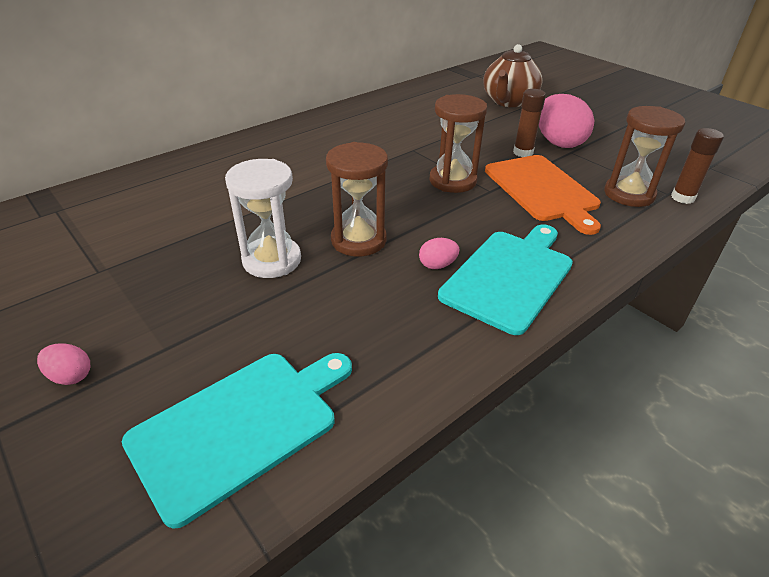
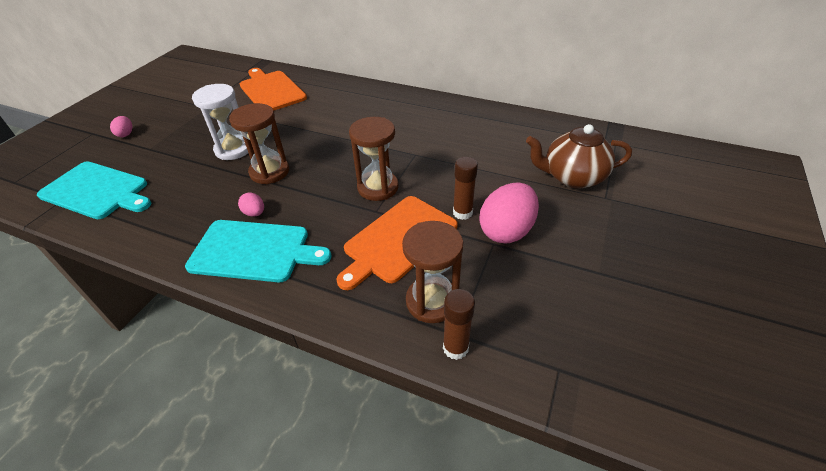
camera: 65 degrees right, 5 degrees up
(145, 204) = (271, 90): none -> orange cutting board

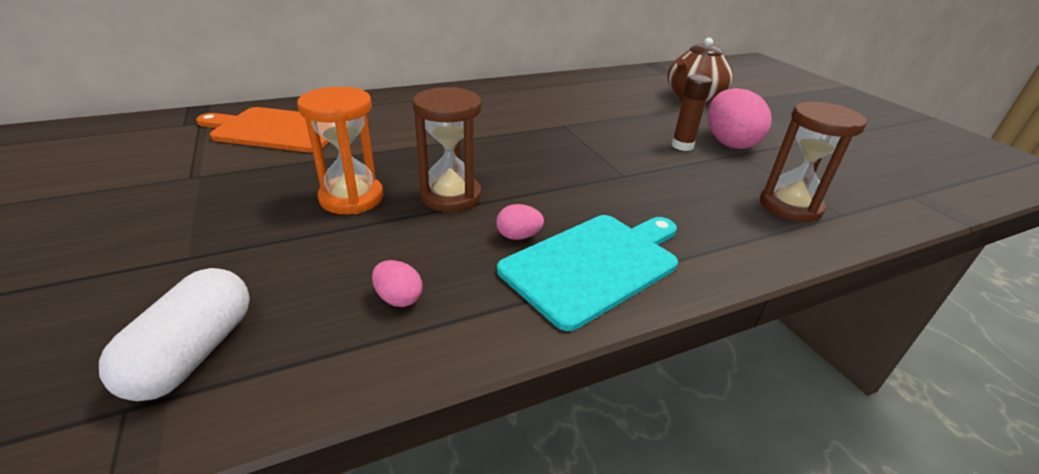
camera: 50 degrees left, 10 degrees down
(97, 191) = (193, 353): turquoise cutting board -> white capsule
(126, 134) = (86, 263): pink egg -> pink egg (398, 298)
(233, 149) = (351, 198): white hourglass -> orange hourglass
(378, 187) = (587, 159): brown hourglass -> none
(398, 240) = (685, 184): orange cutting board -> none
(455, 348) = (860, 222): brown glue stick -> none

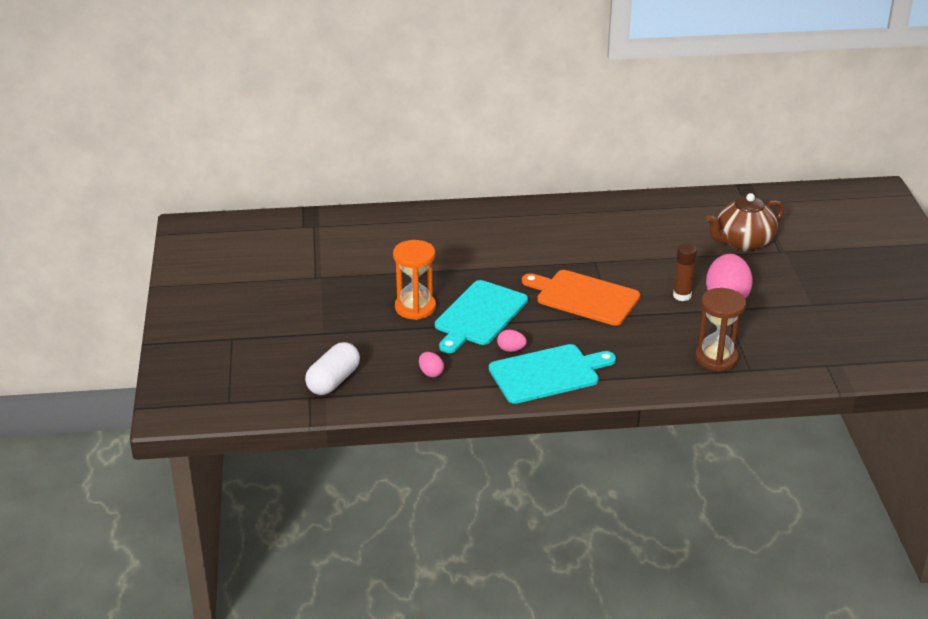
camera: 20 degrees right, 0 degrees up
(277, 130) = (369, 240): orange cutting board -> orange cutting board (584, 297)
(451, 196) = (479, 315): brown hourglass -> turquoise cutting board

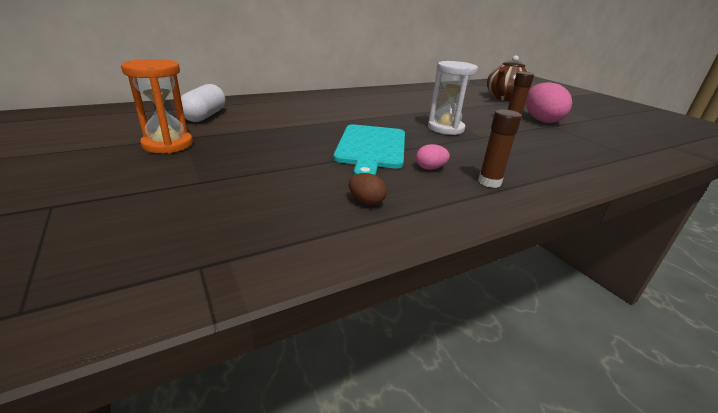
camera: 25 degrees left, 5 degrees down
(333, 381) = (234, 234): white capsule -> white capsule (205, 116)
(415, 308) = (302, 149): orange hourglass -> orange hourglass (168, 145)
(431, 373) = (366, 202): pink egg -> brown egg
(548, 373) = (489, 182): turquoise cutting board -> brown glue stick
(584, 297) = (445, 128): orange cutting board -> white hourglass
(716, 358) = (599, 152): brown hourglass -> none

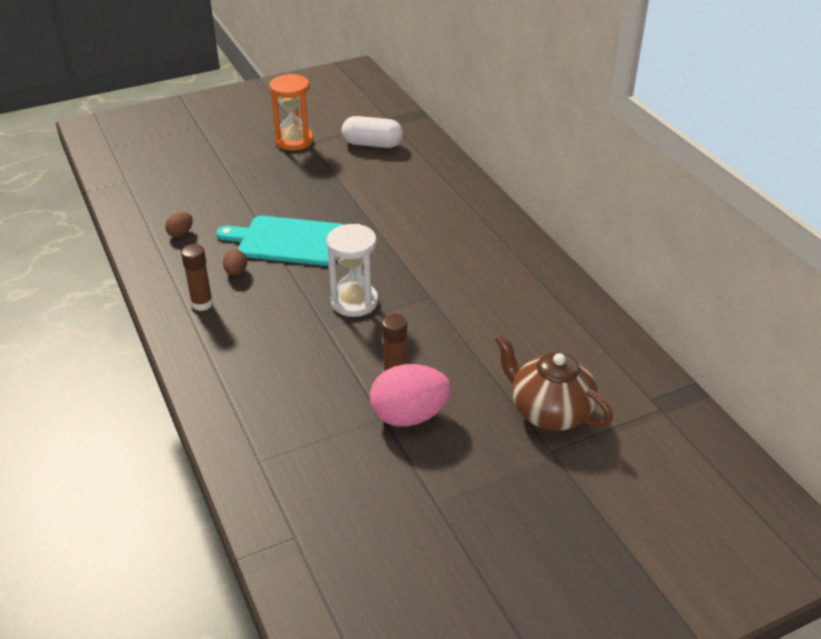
camera: 95 degrees right, 10 degrees up
(430, 168) = (236, 272): pink egg -> brown egg

